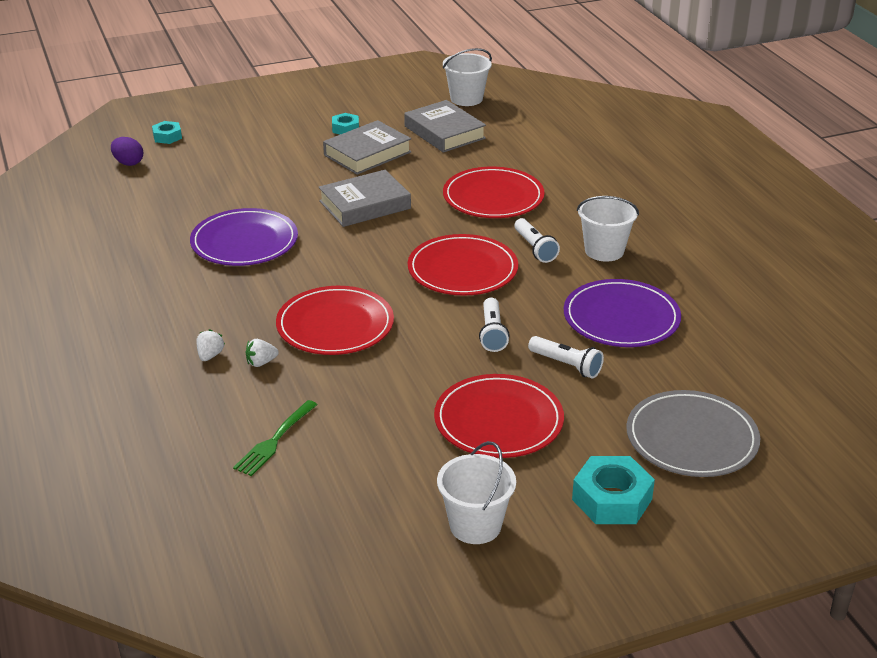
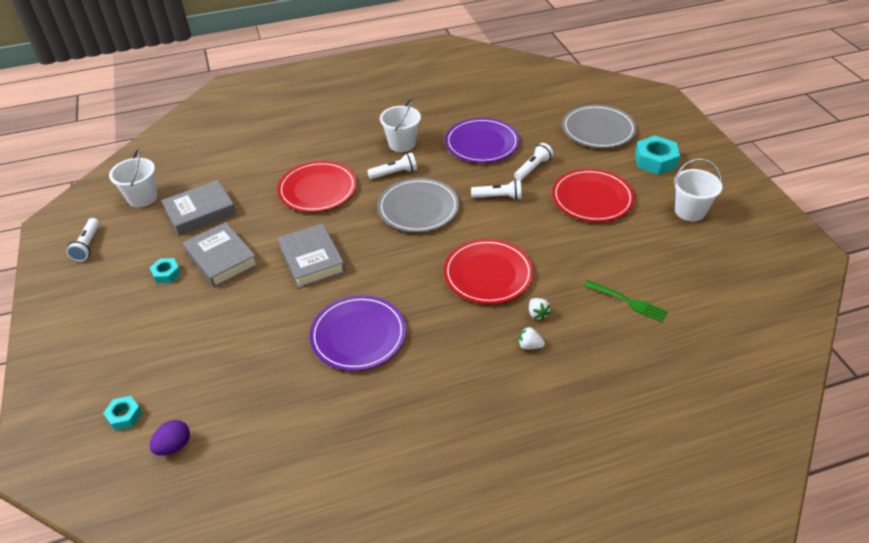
camera: 85 degrees left, 10 degrees up
(388, 85) = (88, 245): none -> white flashlight
(462, 270) = (418, 208): red plate -> grey plate

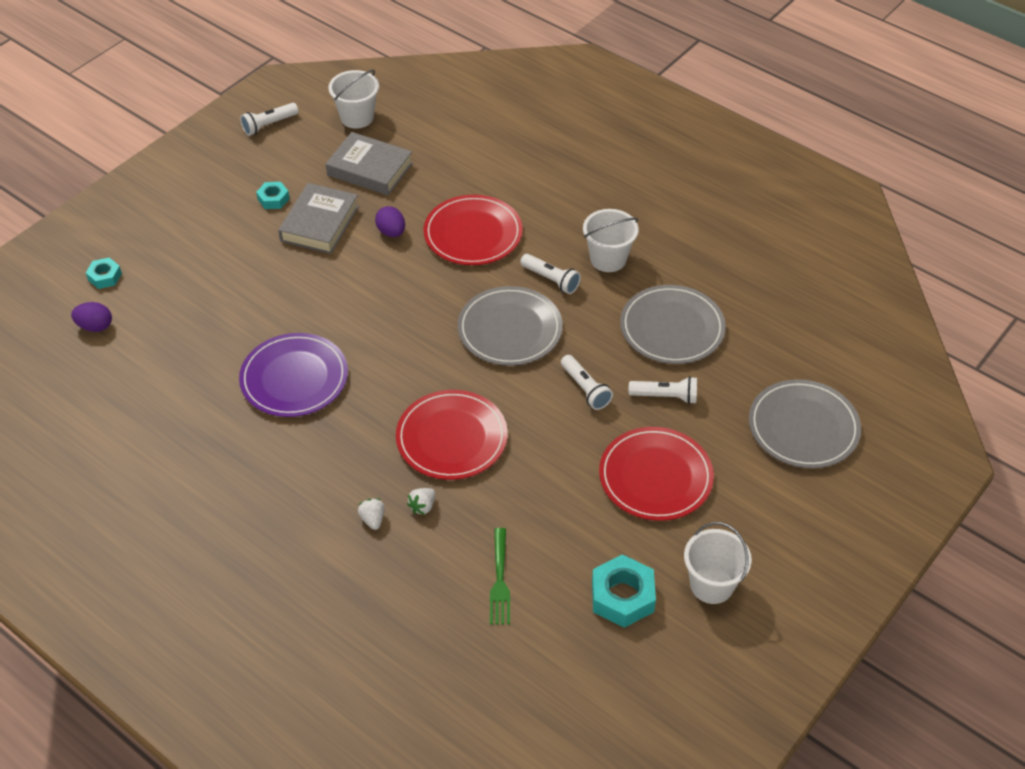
camera: 55 degrees right, 5 degrees up
(272, 226) = (391, 232): none -> purple egg
(312, 260) = (367, 288): grey book -> none
(482, 143) = (672, 328): purple plate -> grey plate
(655, 160) = (788, 512): turquoise nut -> turquoise nut (622, 596)

